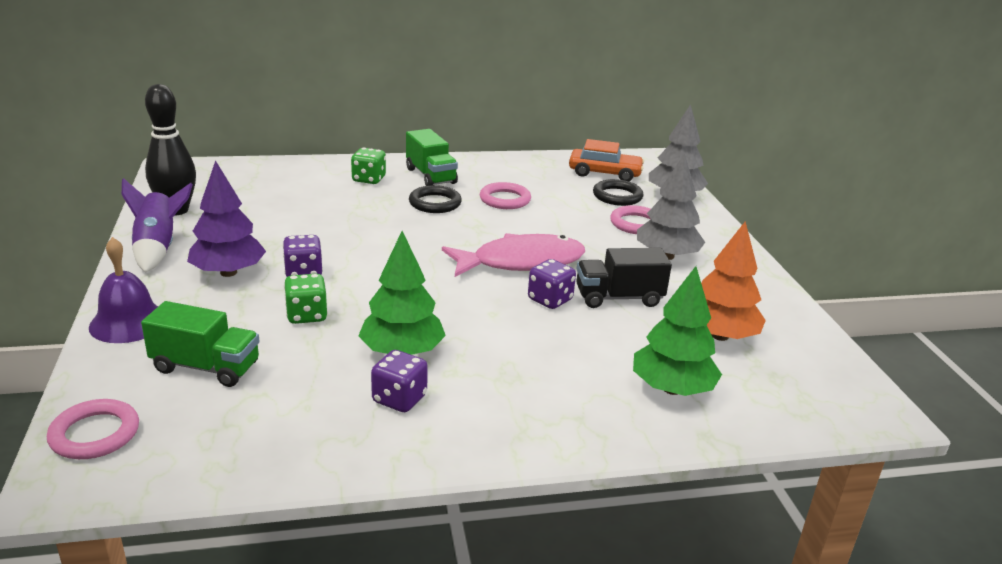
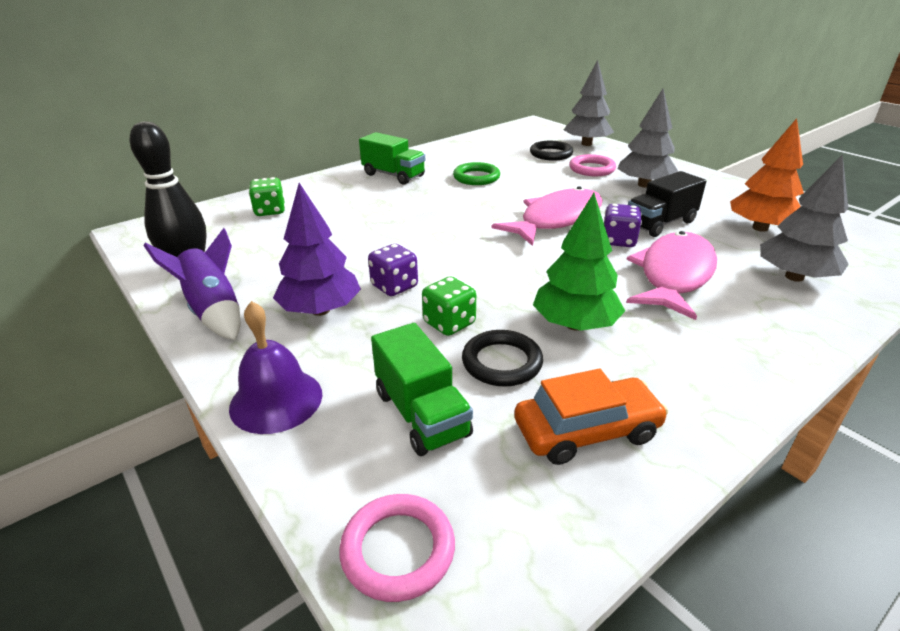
camera: 25 degrees left, 5 degrees up
(206, 367) = (421, 414): green truck -> green truck turned 75 degrees clockwise
(369, 179) = (345, 191): green dice -> green dice (270, 211)
(399, 399) = (633, 368): purple dice -> none
(435, 203) = (426, 195): black ring -> black ring (502, 362)
(505, 199) = (476, 177): pink ring -> green ring
(553, 346) = (673, 275): none -> pink fish
(604, 173) = (519, 141): orange car -> orange car (586, 431)
(672, 388) = (794, 277): green tree -> grey tree

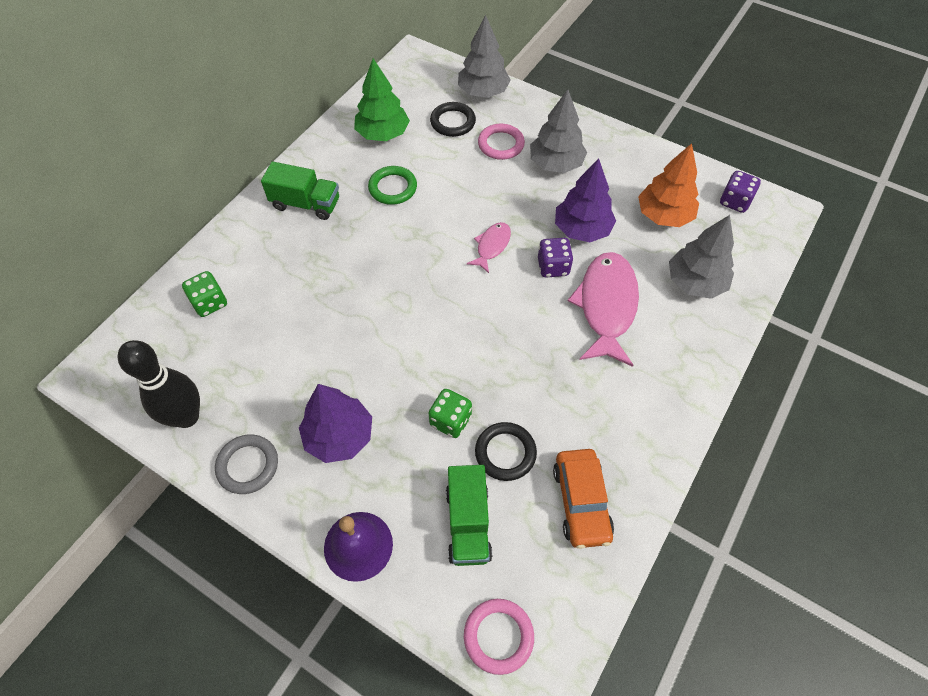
camera: 20 degrees left, 25 degrees up
(214, 311) = (248, 465): purple rocket -> grey ring
(394, 286) = (387, 386): purple dice -> purple dice (734, 201)
(421, 414) = (468, 523): green truck -> green truck turned 45 degrees clockwise
(556, 219) = (492, 246): pink fish -> pink fish, size x0.51
(575, 324) = (546, 393): green tree -> green tree (383, 134)
(586, 431) = (581, 502): orange car -> orange car turned 120 degrees clockwise
(660, 223) = (582, 229): black truck -> purple tree

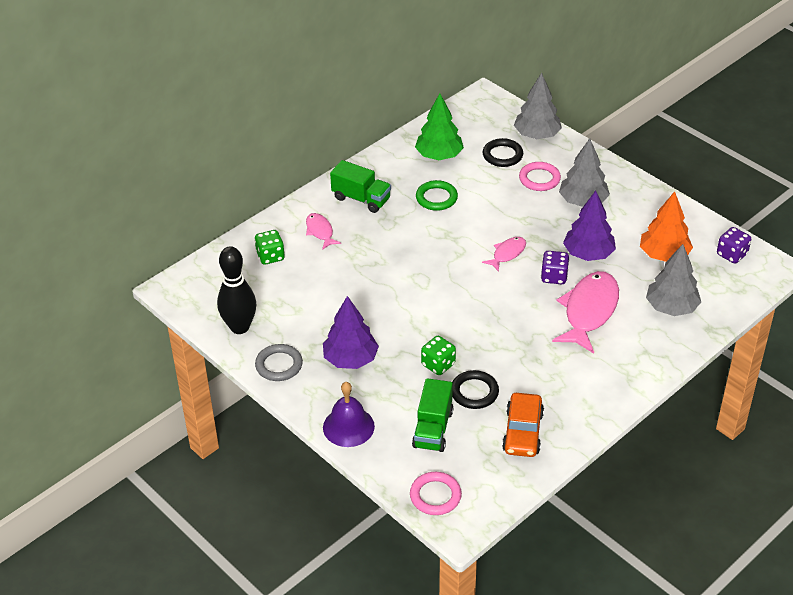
camera: 15 degrees right, 15 degrees down
(265, 256) = (320, 231): none -> pink fish

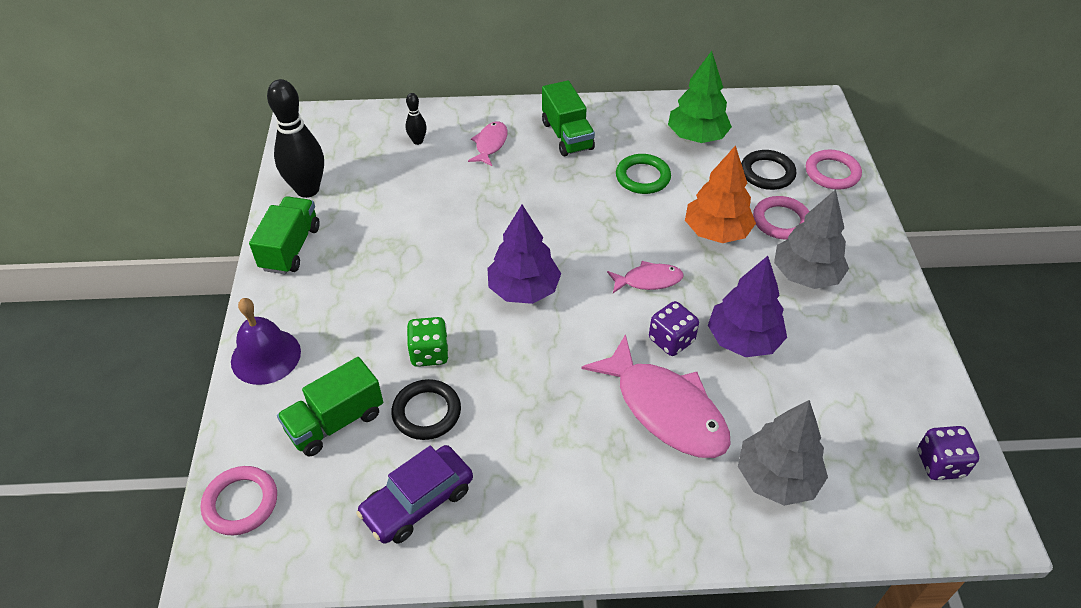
camera: 40 degrees right, 5 degrees up
(270, 256) = (417, 141): green dice -> black bowling pin
(279, 365) = (291, 248): grey ring -> green truck
(350, 359) = (357, 287): purple tree -> purple tree (523, 290)
(523, 432) = (418, 501): orange car -> purple car
(536, 135) = (832, 173): grey tree -> pink ring
(589, 311) = (666, 409): pink fish -> pink fish turned 75 degrees clockwise
(664, 255) = (841, 403): orange tree -> orange tree (716, 232)

